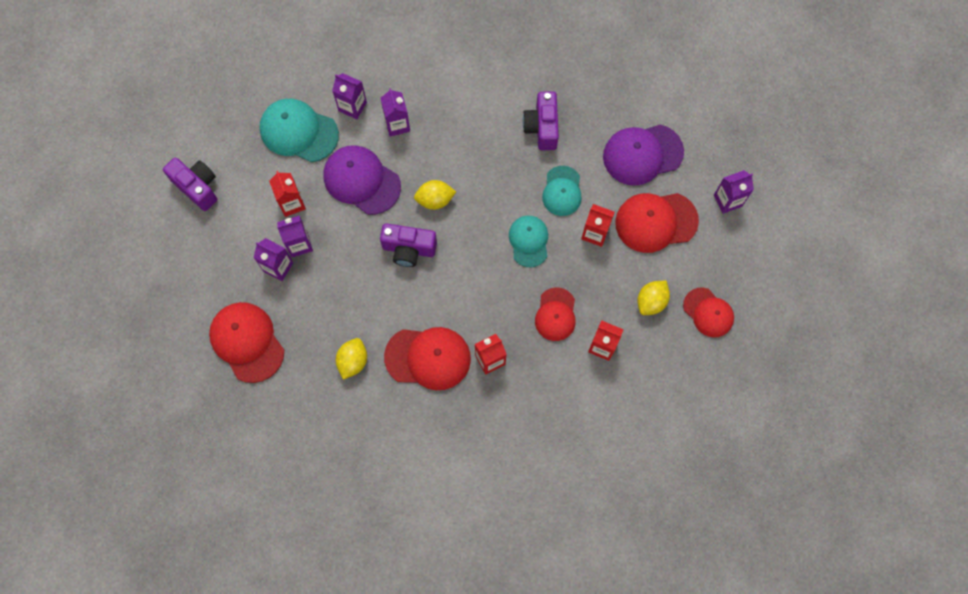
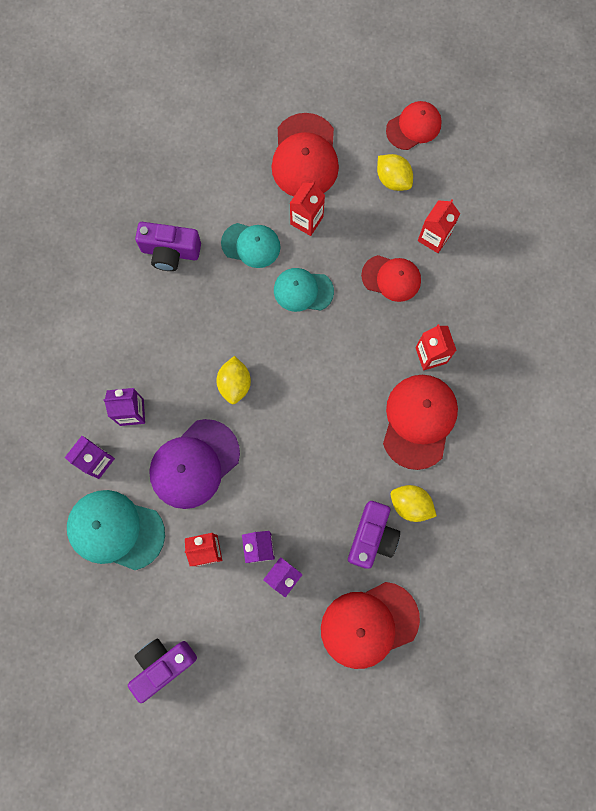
camera: 80 degrees left, 5 degrees up
(299, 131) = (115, 530): turquoise cap -> turquoise cap turned 75 degrees clockwise
(409, 249) = (289, 422): purple camera -> purple camera (372, 537)
(642, 154) = (225, 154): purple cap -> none
(727, 200) = (294, 81): purple carton -> none

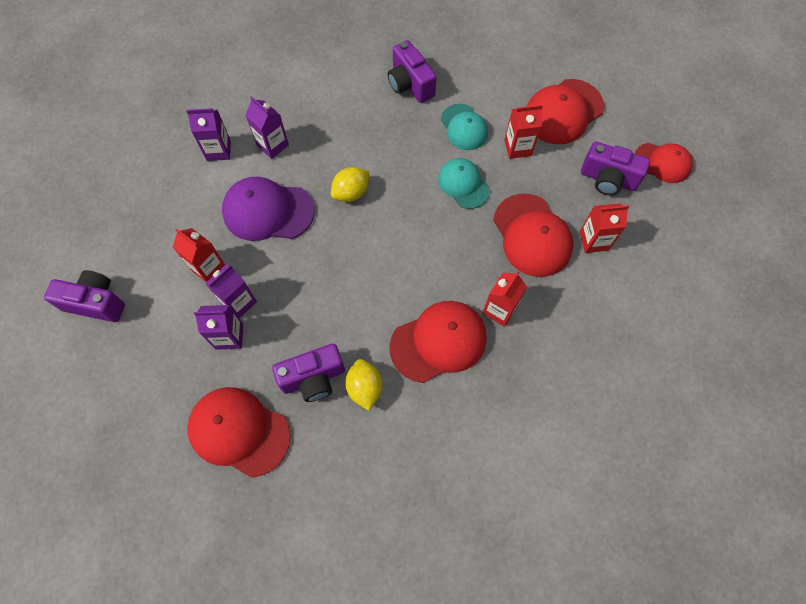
camera: 50 degrees right, 10 degrees down
(115, 530) = (177, 198): turquoise cap -> none
(391, 278) = (532, 235): red cap -> red cap, size x1.55
(393, 179) = (608, 179): yellow lemon -> purple camera

